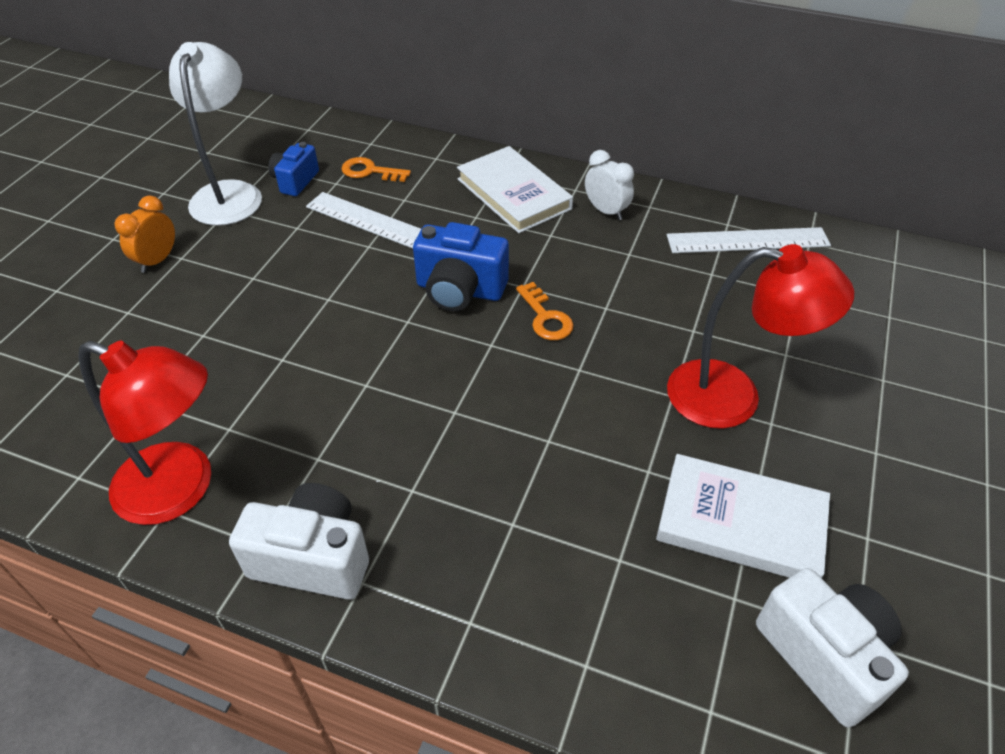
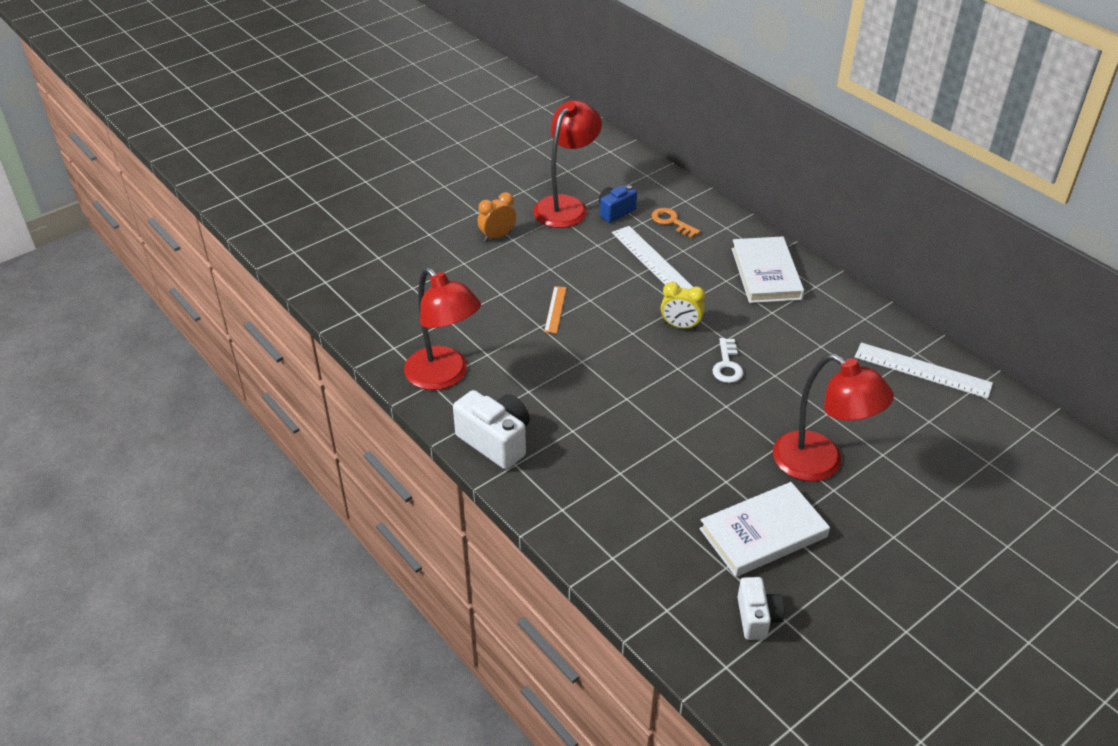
camera: 30 degrees right, 5 degrees down
(230, 193) = (566, 206): white lamp -> red lamp
(290, 328) = (555, 309): none -> orange ruler
(460, 290) = (680, 326): blue camera -> yellow clock
(545, 317) = (727, 365): orange key -> white key
(606, 211) = (827, 310): white clock -> none
(741, 523) = (763, 533): white book -> white book turned 75 degrees counterclockwise
(824, 655) = (757, 618): white camera -> white camera, size x0.63

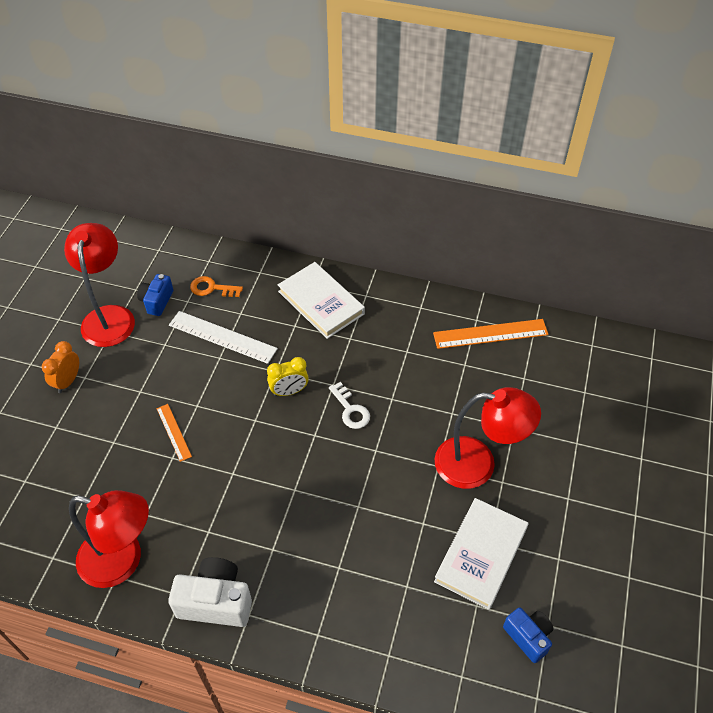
camera: 35 degrees left, 10 degrees up
(757, 618) = (528, 637): white camera -> blue camera
(922, 370) = (490, 334): white ruler -> orange ruler

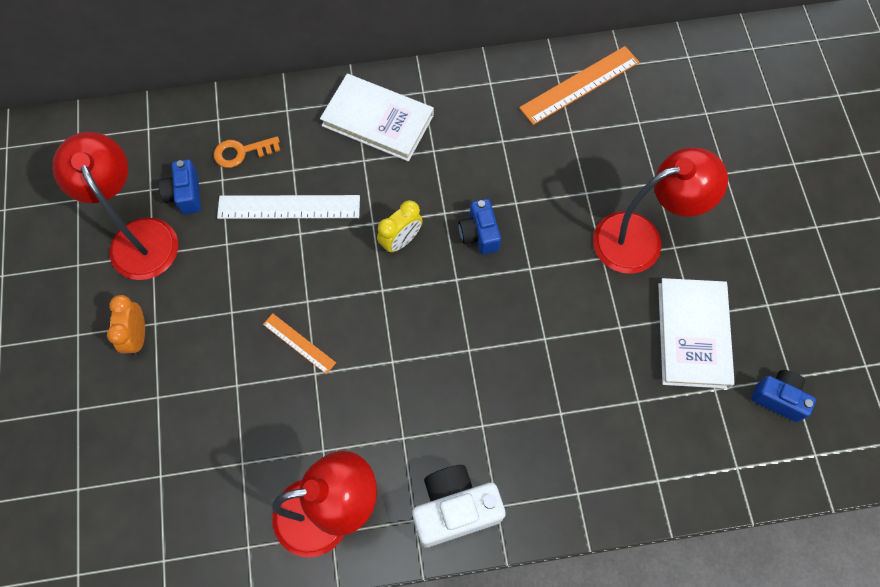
camera: 25 degrees left, 15 degrees up
(350, 410) = (479, 234): white key -> blue camera

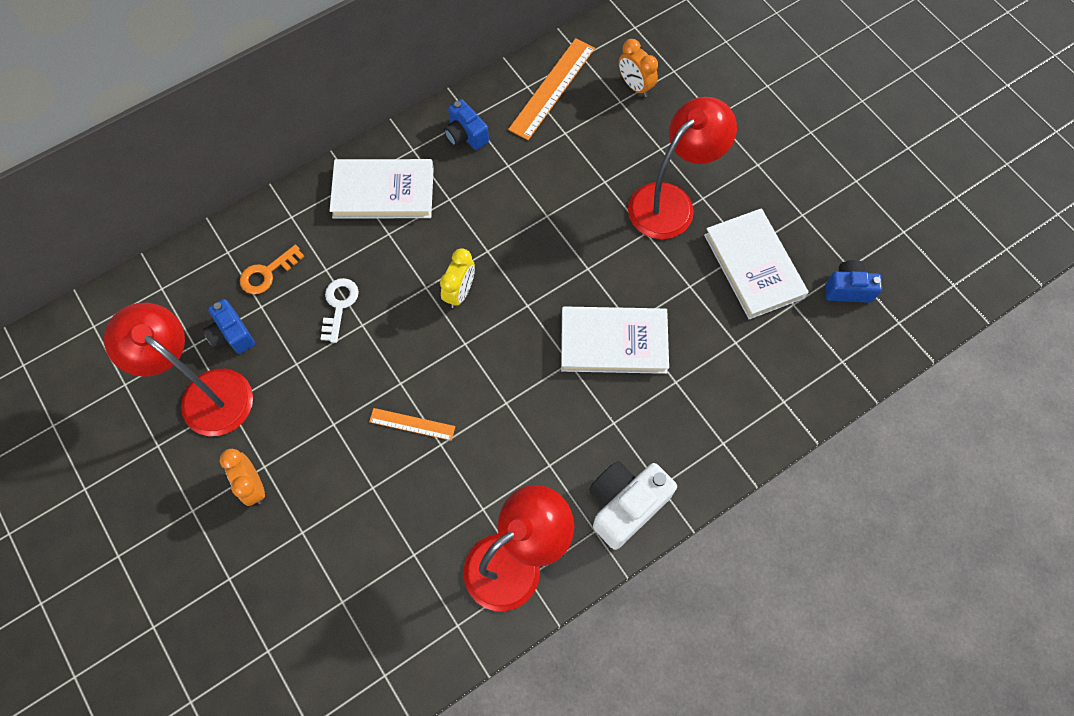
camera: 25 degrees left, 0 degrees up
(289, 207) = (339, 305): white ruler -> white key
(479, 234) = (528, 257): blue camera -> blue camera (465, 135)
(520, 349) = (613, 342): none -> white book
(660, 113) = (635, 86): none -> orange clock

